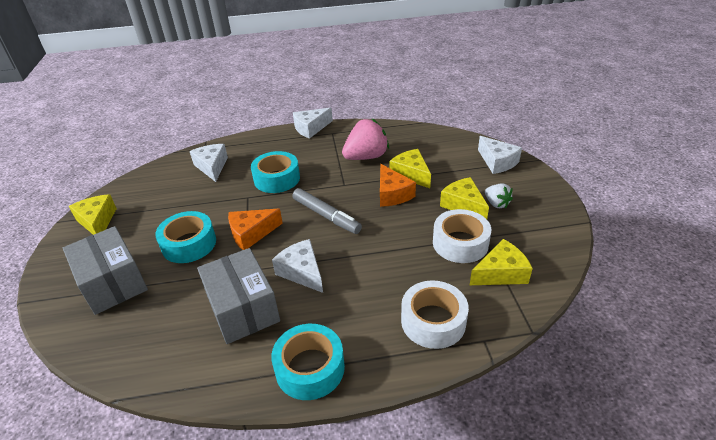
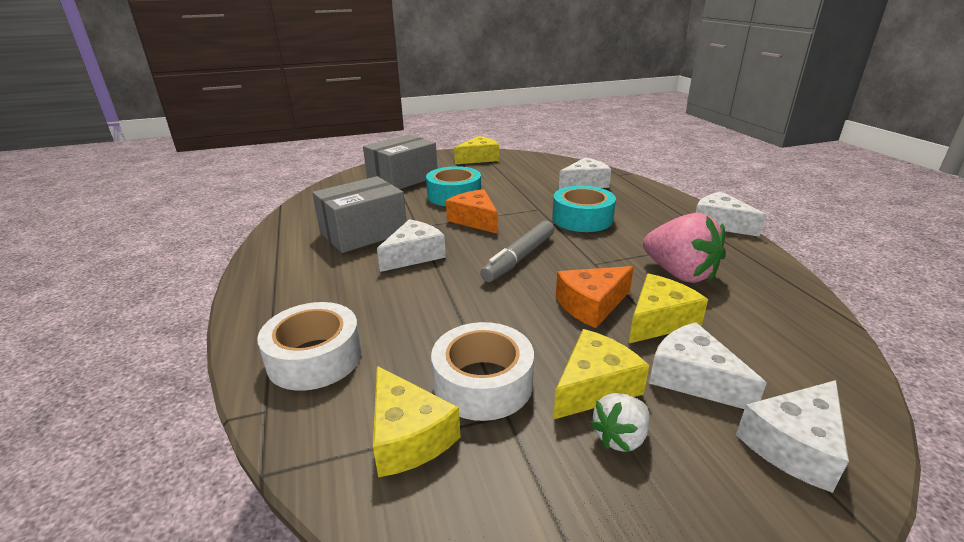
camera: 80 degrees right, 10 degrees down
(310, 368) = (274, 277): turquoise tape -> none
(458, 175) = (693, 378): none -> white cheese

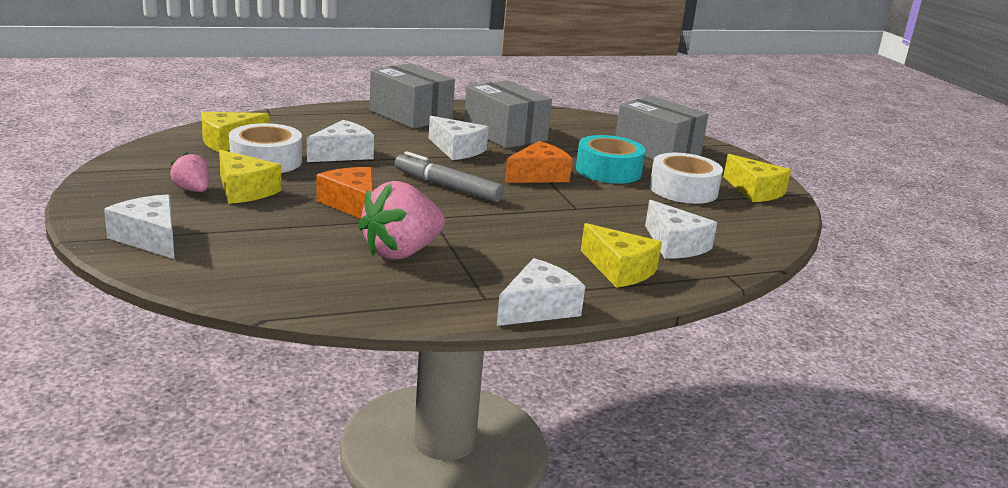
camera: 85 degrees right, 5 degrees down
(293, 285) = (411, 115): none -> grey box
(315, 358) = (315, 122): white tape -> white tape (683, 190)
(582, 218) = (547, 226): turquoise tape -> none
(620, 437) = (192, 190): white strawberry -> pink strawberry
(659, 320) = (318, 226): yellow cheese -> yellow cheese (619, 269)
(693, 378) = (235, 223): white cheese -> white cheese (343, 154)

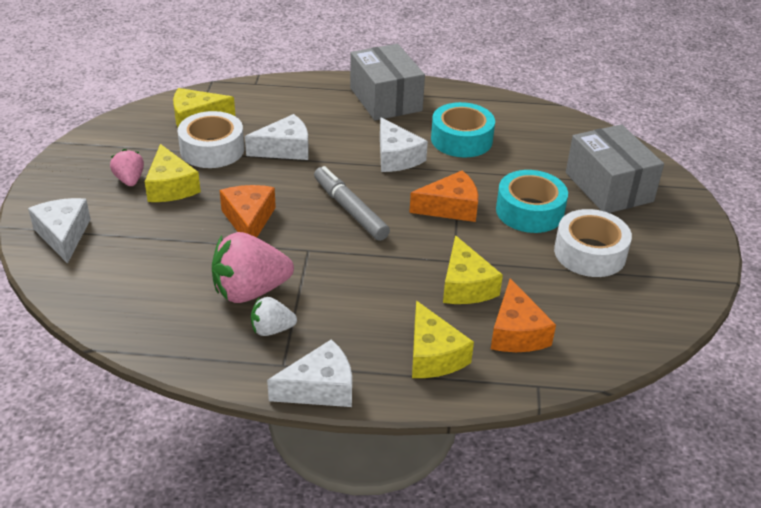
camera: 25 degrees right, 15 degrees up
(450, 275) = (272, 329): none -> white strawberry
(505, 134) = (461, 139): grey box -> turquoise tape
(675, 245) = (516, 332): white cheese -> orange cheese
(755, 191) = (671, 268): yellow cheese -> yellow cheese (465, 285)

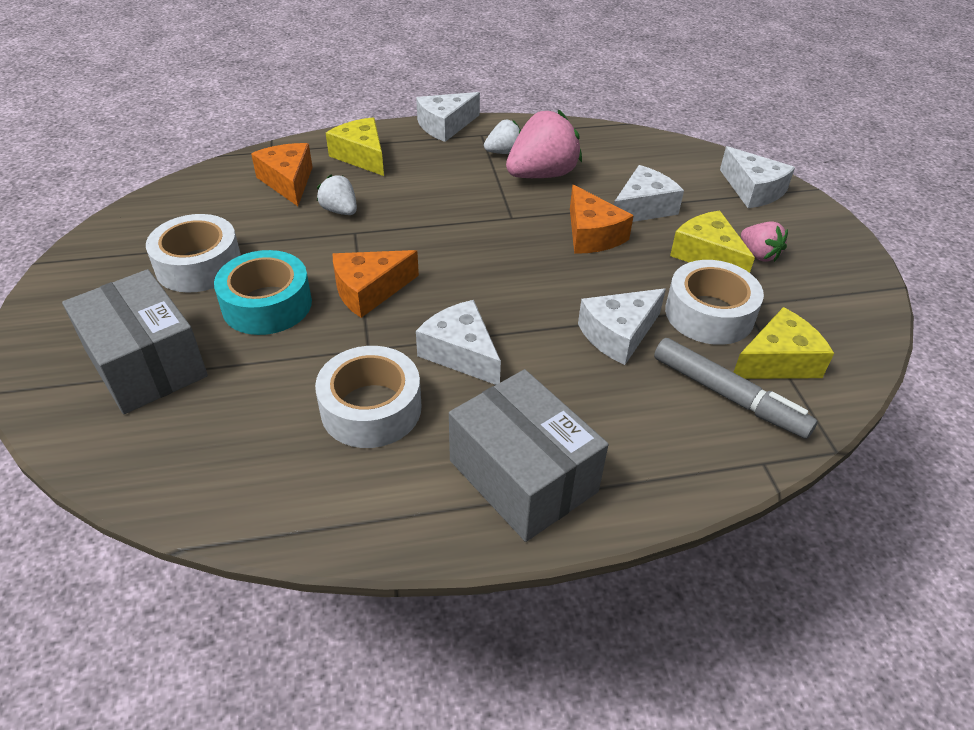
camera: 165 degrees right, 5 degrees up
(183, 236) = (642, 208): none -> white cheese
(350, 210) = (489, 266): grey marker -> grey marker (728, 396)
(461, 139) = (371, 408): turquoise tape -> white tape
(465, 285) = (340, 211): yellow cheese -> white strawberry

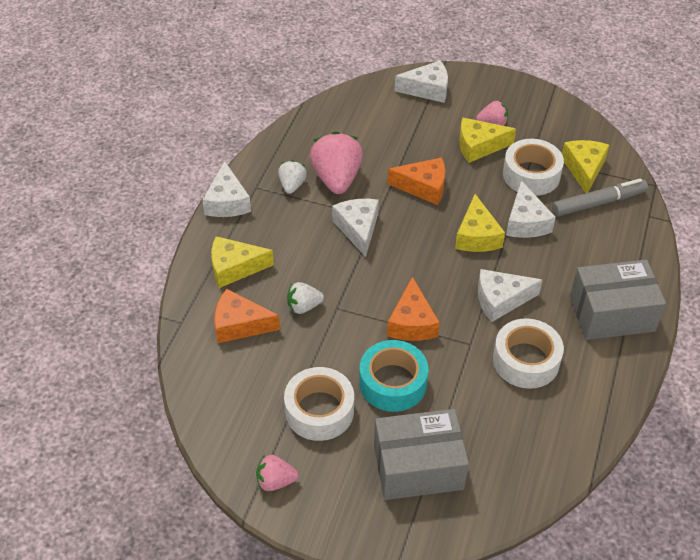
camera: 60 degrees left, 5 degrees up
(89, 266) = (275, 481): none -> pink strawberry
(553, 299) = (477, 236): none -> yellow cheese
(642, 208) = (411, 149): white cheese -> white cheese (358, 229)

